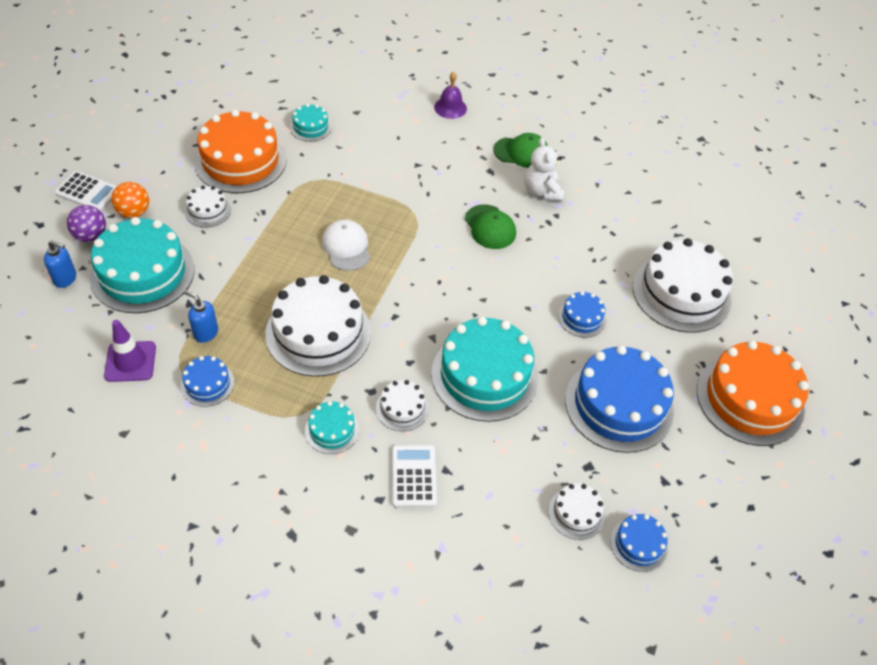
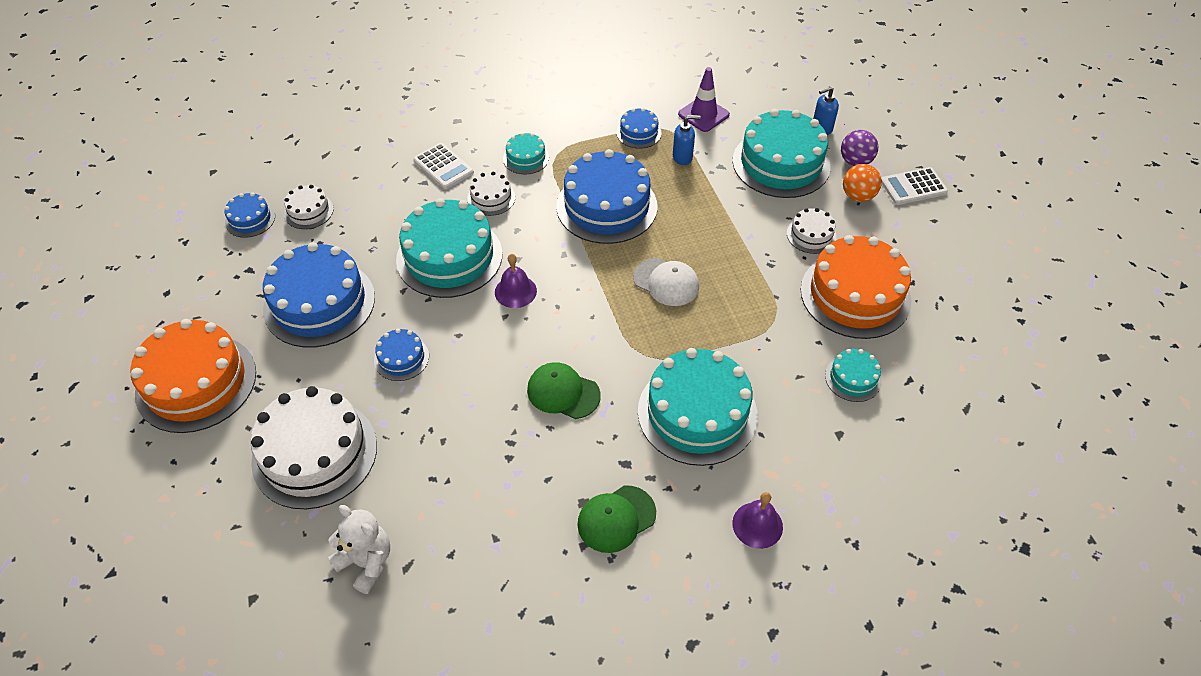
camera: 145 degrees right, 0 degrees up
(318, 333) = (606, 206): white cake -> blue cake
(421, 167) = (697, 413): none -> turquoise cake
(458, 312) = (515, 291): none -> purple bell
(541, 191) = (548, 477): white teddy bear -> white teddy bear (366, 562)

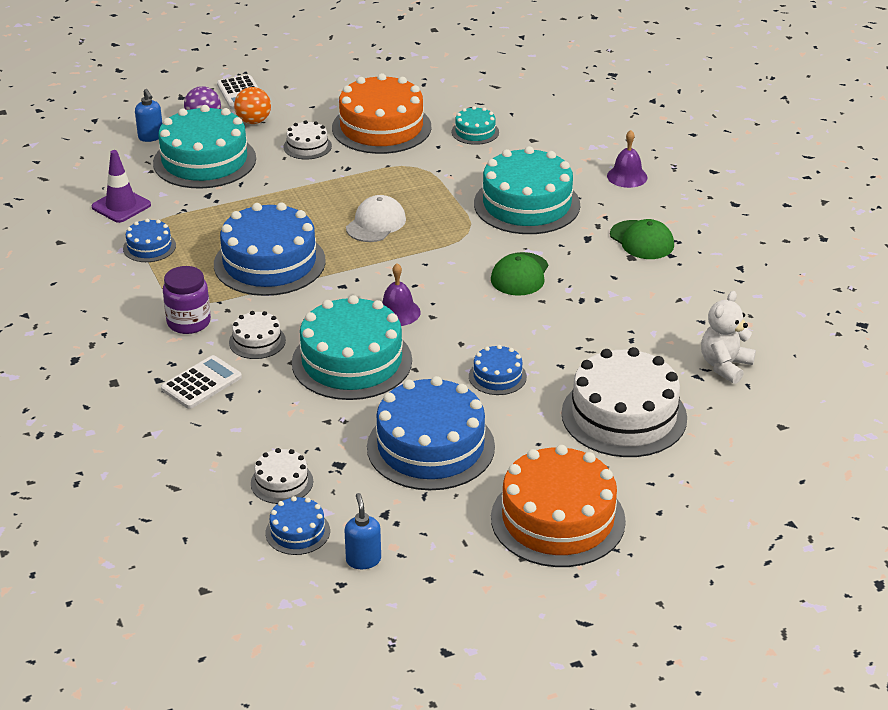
camera: 95 degrees left, 15 degrees down
(526, 158) = (189, 322): turquoise cake -> purple jar
(682, 157) = (192, 218): blue soap dispenser -> blue soap dispenser (363, 560)

